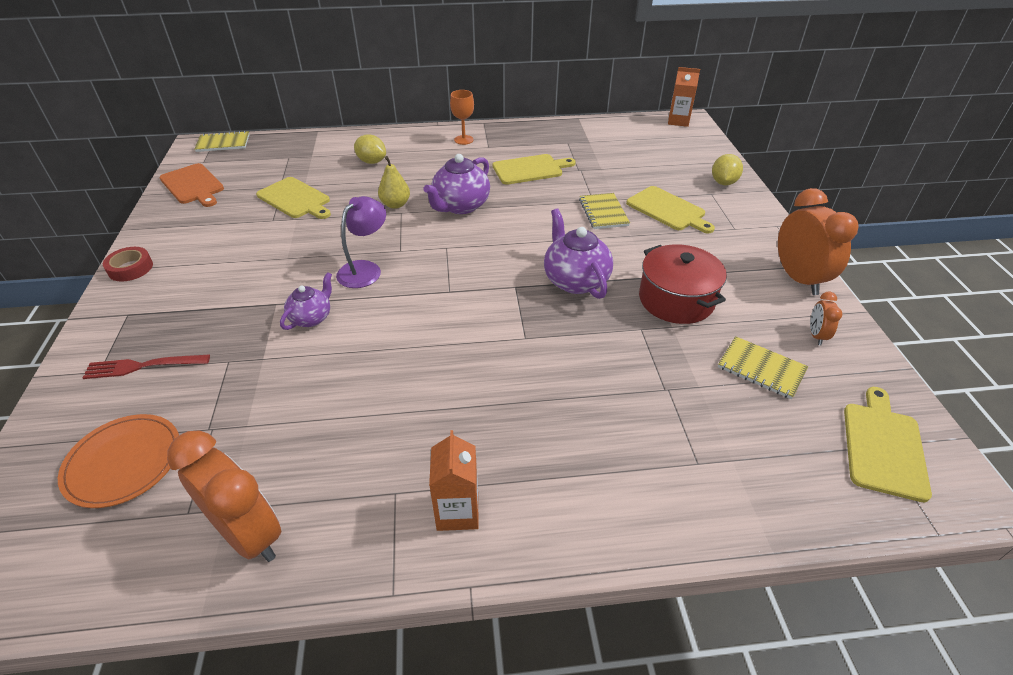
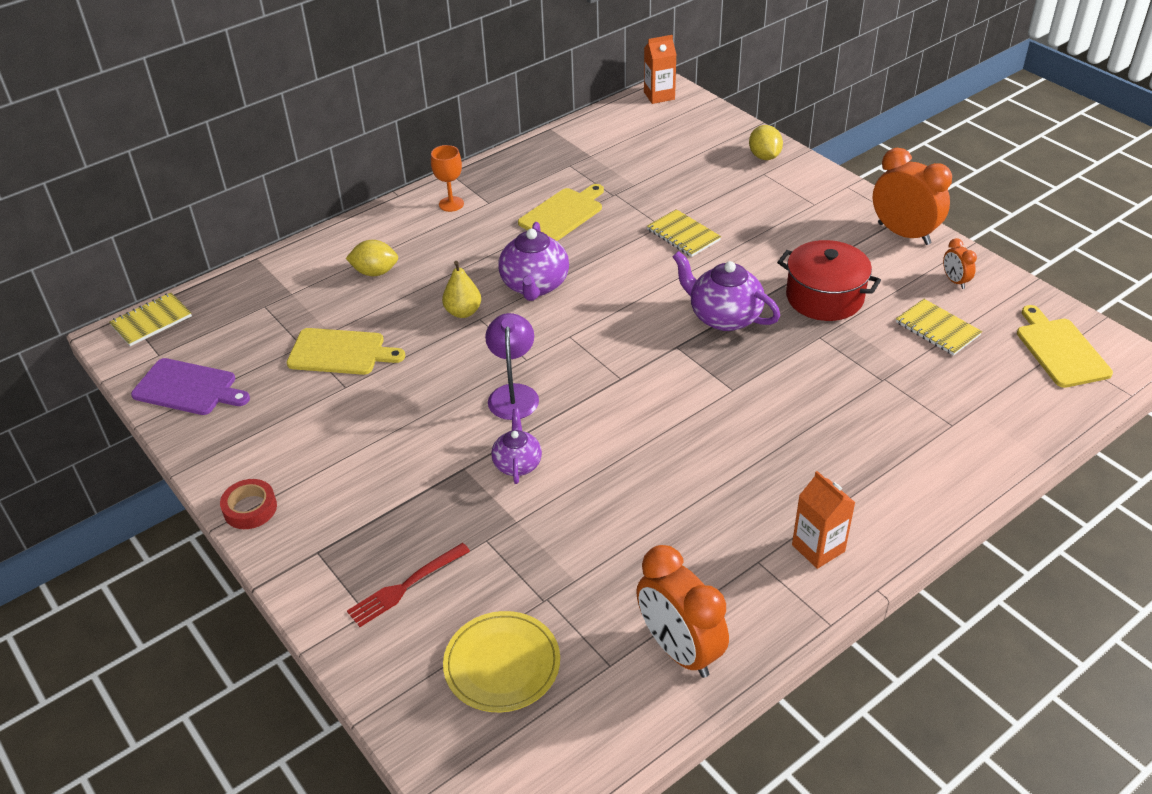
camera: 30 degrees left, 0 degrees up
(123, 462) = (502, 664): orange plate -> yellow plate
(193, 185) = (188, 388): orange cutting board -> purple cutting board
(249, 534) = (679, 650): orange clock -> orange clock turned 135 degrees counterclockwise
(668, 210) = (740, 208): yellow cutting board -> none
(761, 369) = (937, 329): yellow notebook -> yellow notebook turned 45 degrees clockwise

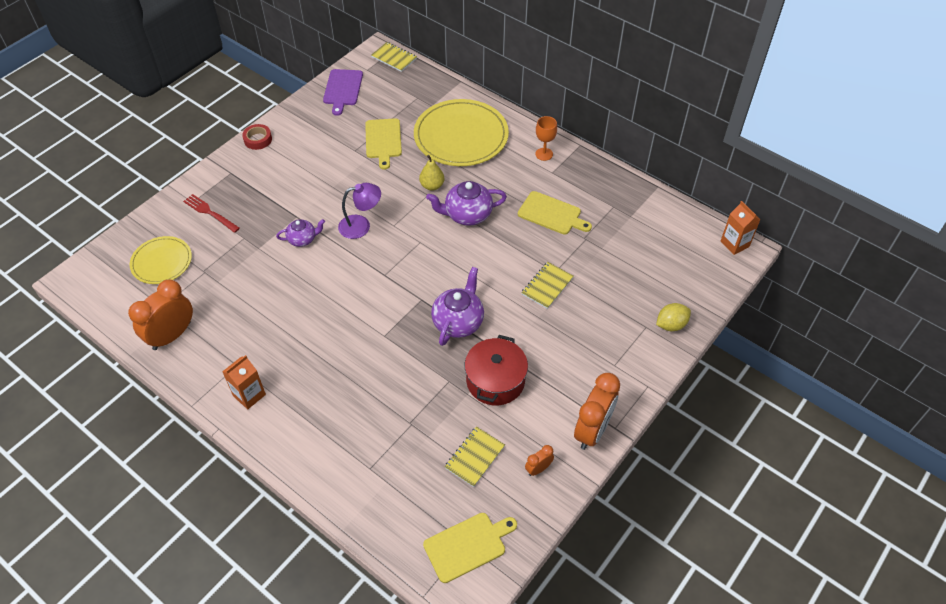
camera: 75 degrees right, 10 degrees up
(375, 272) = (461, 136): yellow lemon -> yellow plate

